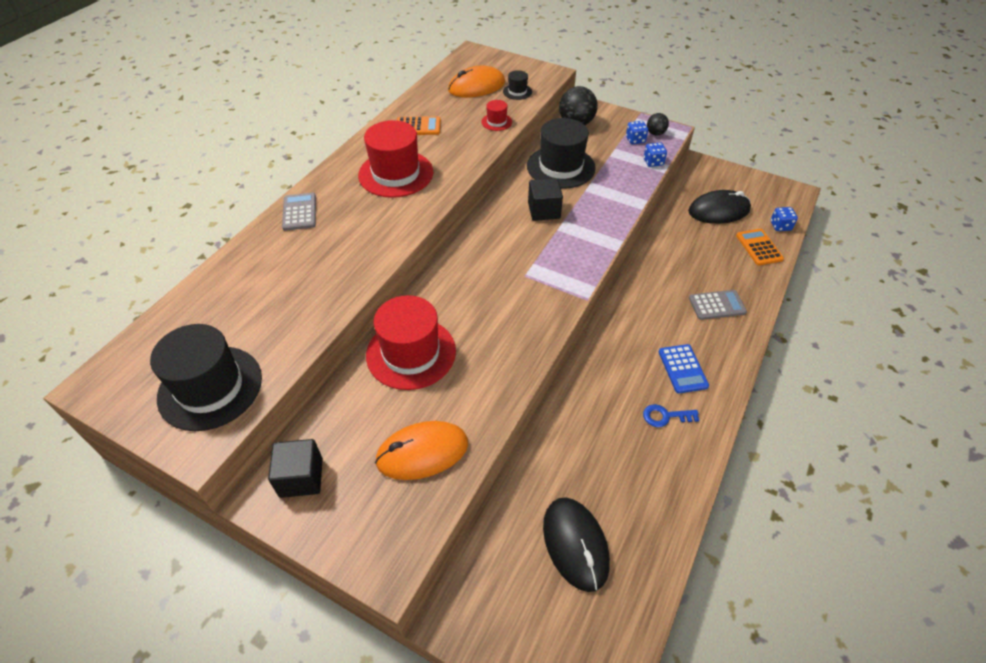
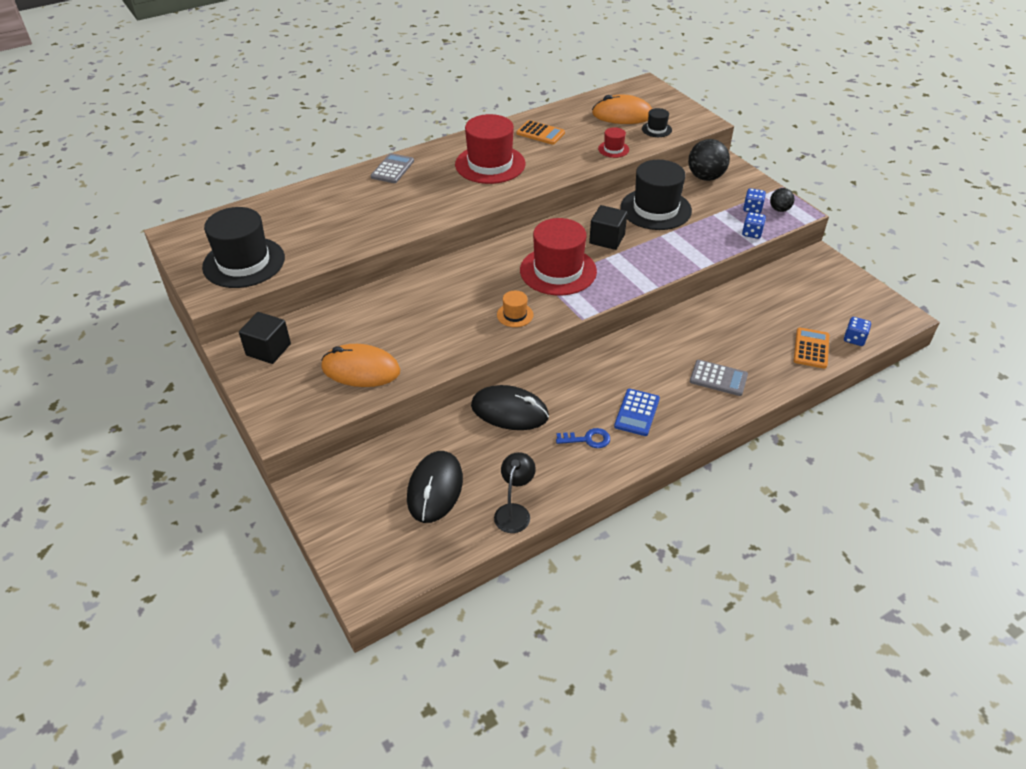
camera: 30 degrees right, 5 degrees down
(411, 353) = (406, 303): red hat -> red hat (558, 271)
(525, 321) = (515, 315): none -> orange hat
(665, 416) = (587, 439): blue key -> blue key turned 150 degrees clockwise
(665, 528) = (514, 512): none -> black lamp
(718, 210) = (799, 303): black mouse -> black mouse (509, 411)

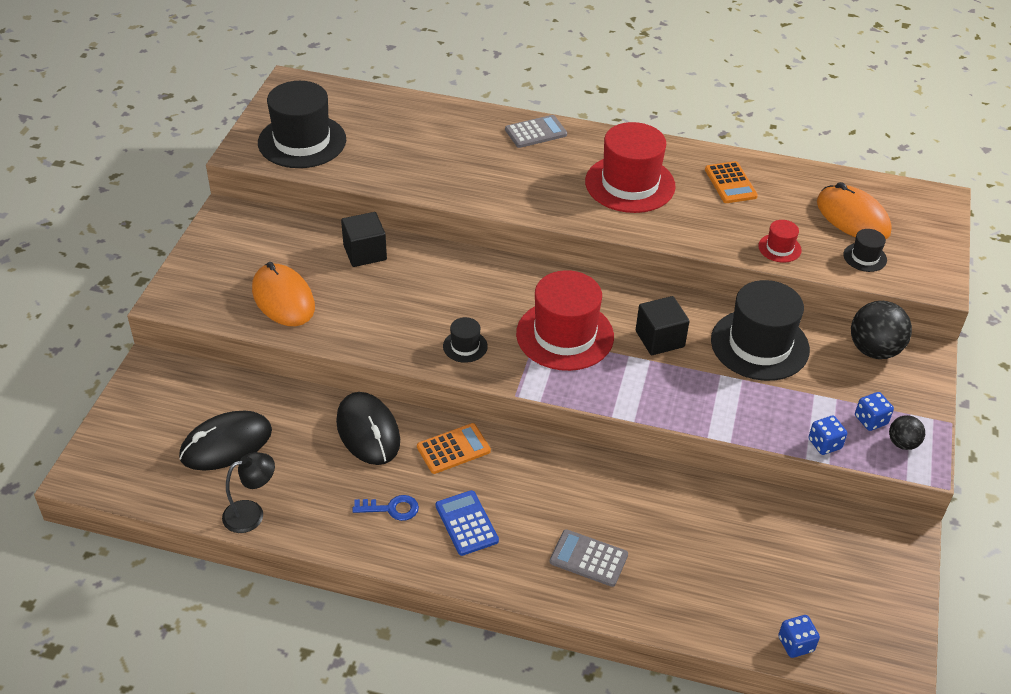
camera: 45 degrees right, 0 degrees up
(268, 349) = (246, 231): black cube -> black cube (365, 253)
(515, 315) = (465, 346): orange hat -> black hat
(587, 439) = (391, 508): blue key -> blue key turned 45 degrees counterclockwise
(637, 412) = (466, 523): blue calculator -> blue calculator turned 90 degrees clockwise
(718, 378) = (588, 558): grey calculator -> grey calculator turned 135 degrees clockwise
(811, 348) = (730, 612): orange calculator -> orange calculator (453, 449)

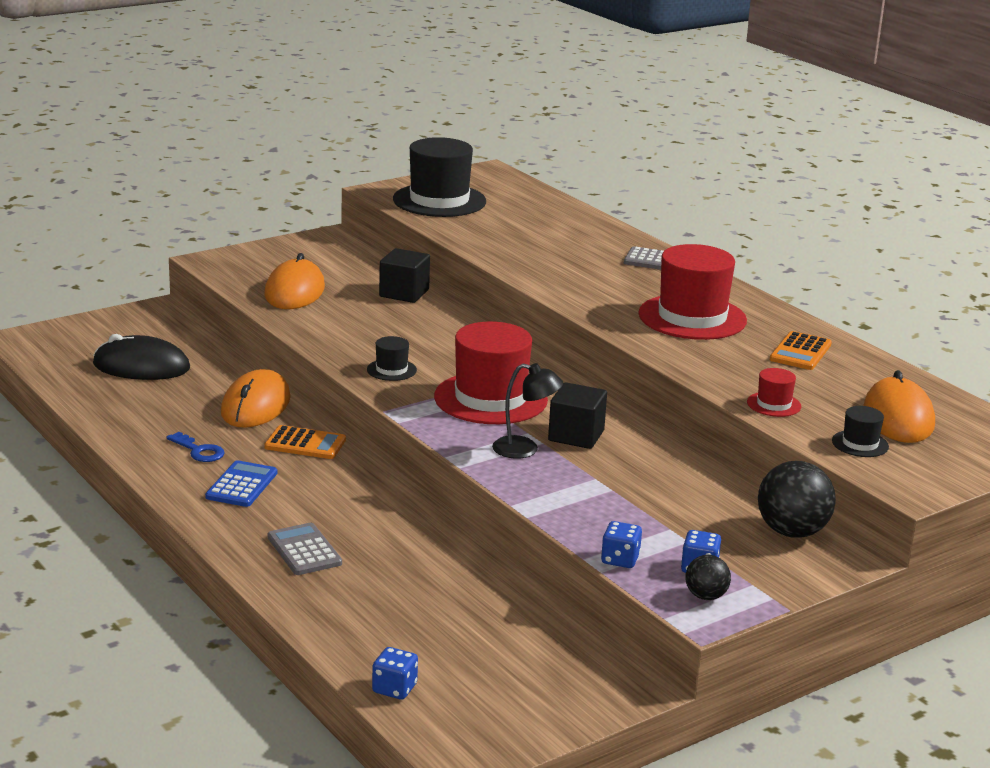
camera: 40 degrees right, 20 degrees down
(252, 513) = (96, 407): black lamp -> black lamp (525, 449)
(368, 431) = (256, 405): black mouse -> orange mouse
(759, 345) = (671, 479): black hat -> none

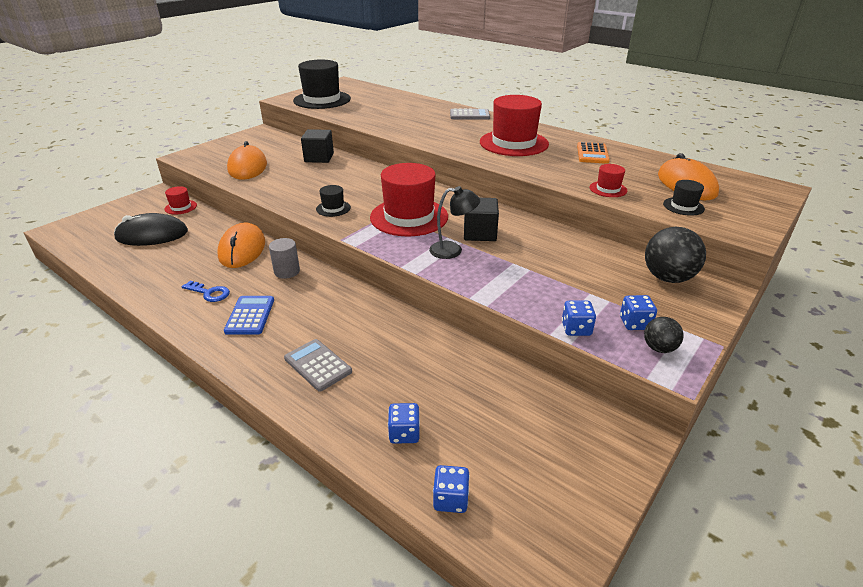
camera: 15 degrees left, 10 degrees up
(187, 335) = (181, 207): none -> red hat
(305, 444) = (287, 271): orange calculator -> grey cylinder
(374, 629) = (404, 433): none -> blue dice

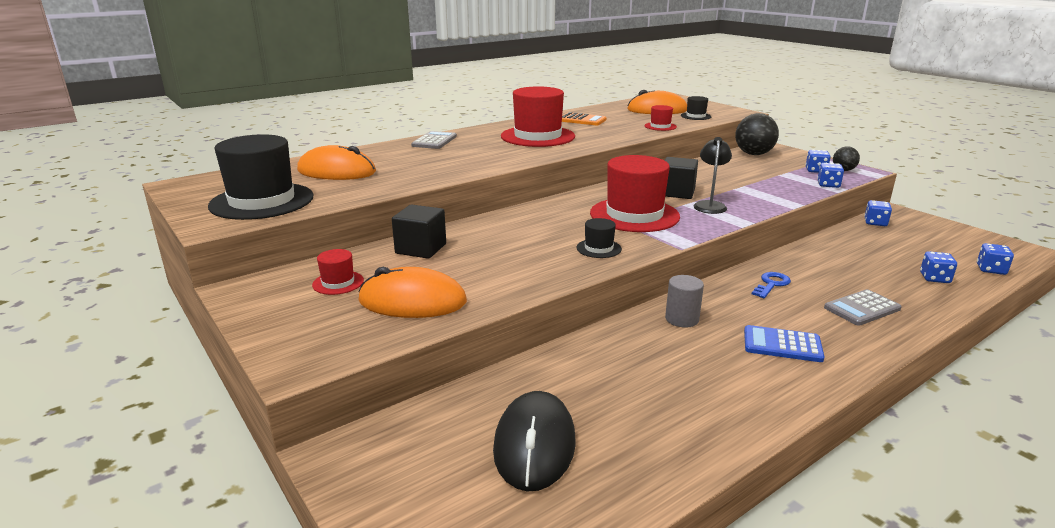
camera: 75 degrees left, 10 degrees down
(181, 207) = (430, 417): red hat -> red hat (338, 283)
(209, 293) = (732, 375): blue key -> blue key (771, 284)
(242, 249) = (614, 351): orange mouse -> orange mouse (336, 171)
(571, 407) = (875, 223): none -> blue dice

